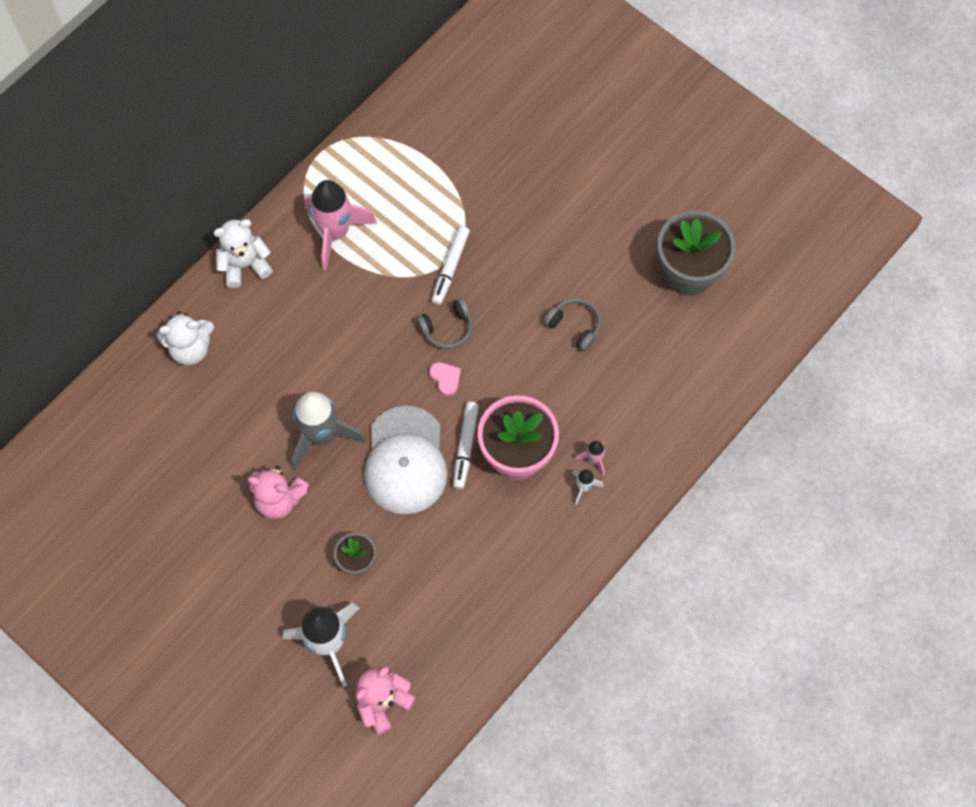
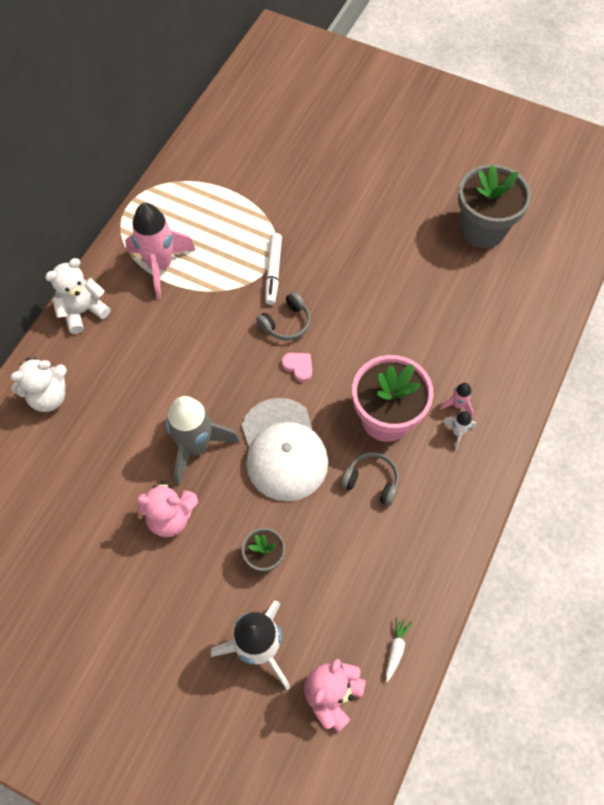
camera: 15 degrees left, 5 degrees down
(454, 677) = (396, 649): none -> white carrot
(465, 447) = (336, 423): white marker -> none
(574, 326) = (400, 295): grey headphones -> grey headphones (371, 481)

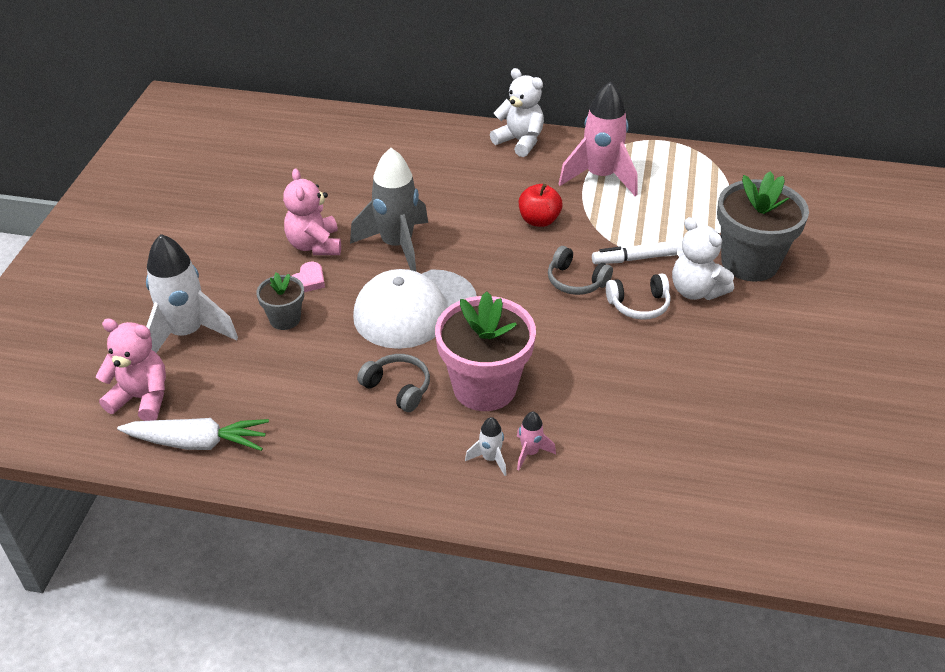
camera: 75 degrees right, 20 degrees down
(48, 396) = (418, 143): white teddy bear -> white teddy bear (696, 291)
(201, 327) = (539, 220): none -> red apple
(298, 367) = (523, 301): pink heart -> pink heart (308, 281)
(326, 289) = (639, 305): none -> white headphones
(371, 481) = (398, 388): grey headphones -> grey headphones turned 60 degrees counterclockwise
(396, 649) = (197, 443): white carrot -> white carrot, size x1.99
(483, 229) = (823, 440): grey flower pot -> grey flower pot (749, 262)

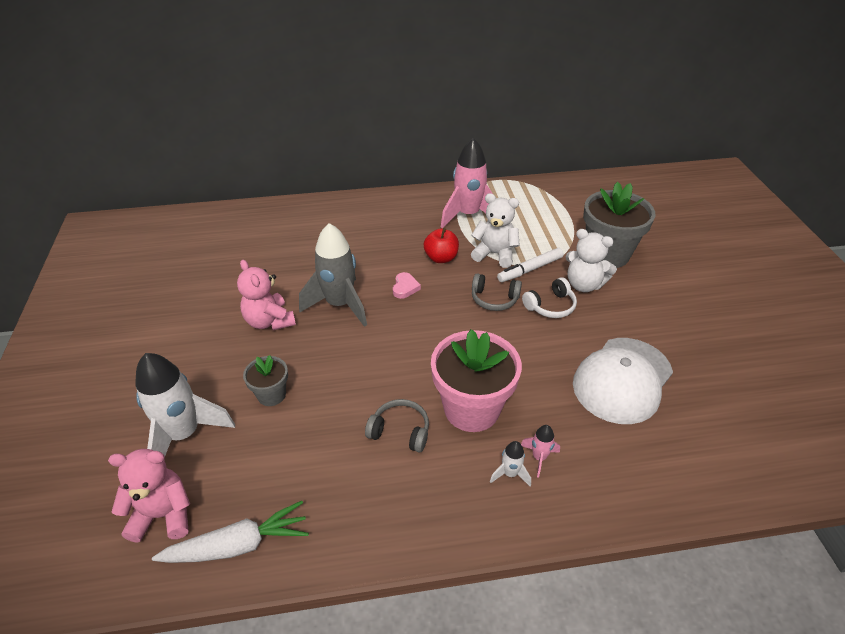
camera: 20 degrees left, 0 degrees up
(308, 281) = (277, 354): pink heart -> pink heart (405, 287)
(414, 309) = (380, 355): white cap -> white cap (622, 380)
(520, 141) = (395, 201): white teddy bear -> white teddy bear (494, 254)

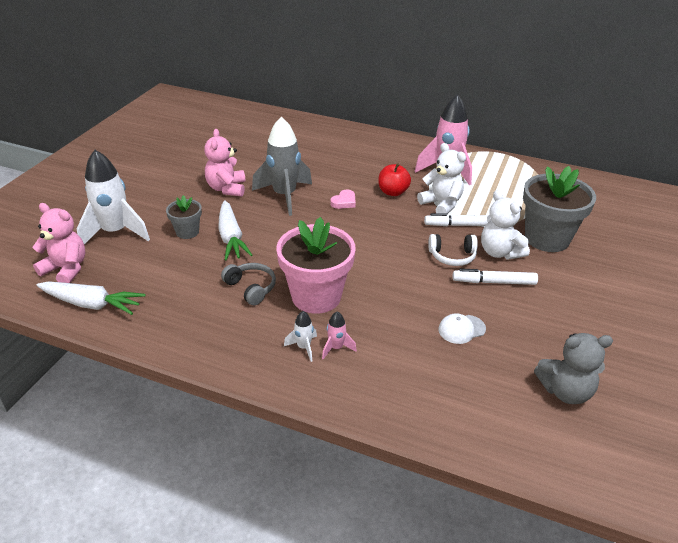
camera: 30 degrees right, 5 degrees down
(326, 380) = (231, 237): none -> white carrot
(494, 299) = (408, 234): grey headphones -> none
(605, 318) = (494, 282): none -> white marker
(622, 380) = (461, 329): white cap -> white cap, size x0.43
(746, 400) = (565, 391): none -> grey teddy bear

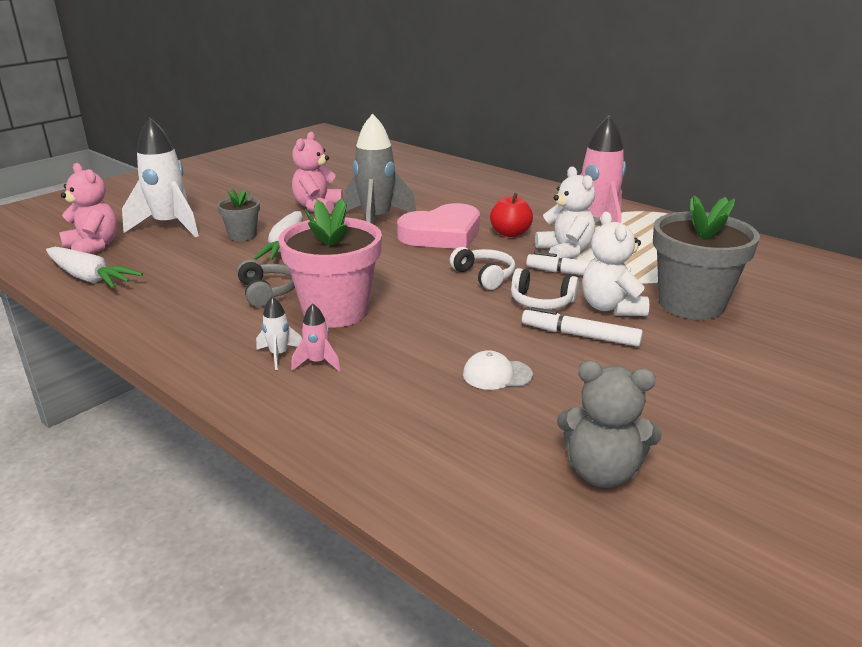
camera: 20 degrees right, 10 degrees down
(344, 202) = (442, 234): pink heart -> pink heart, size x2.38
(400, 239) = (484, 276): none -> white headphones

